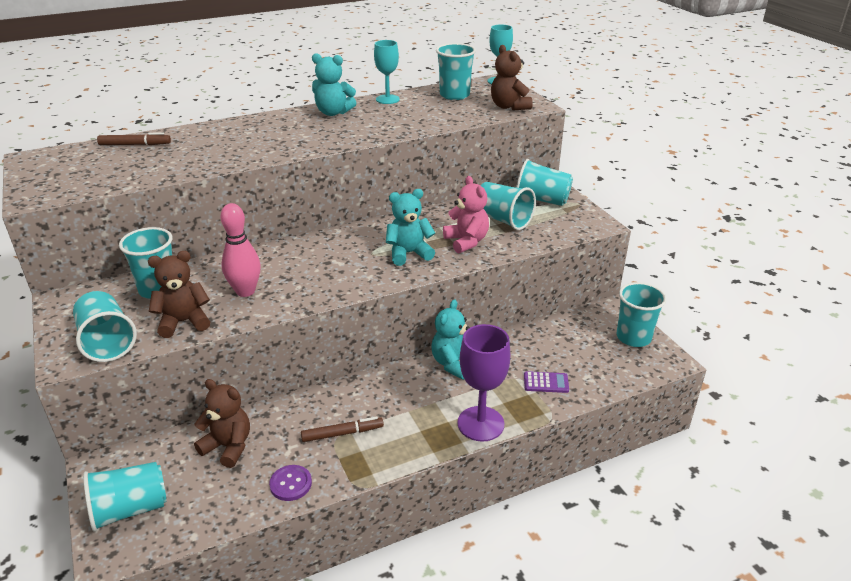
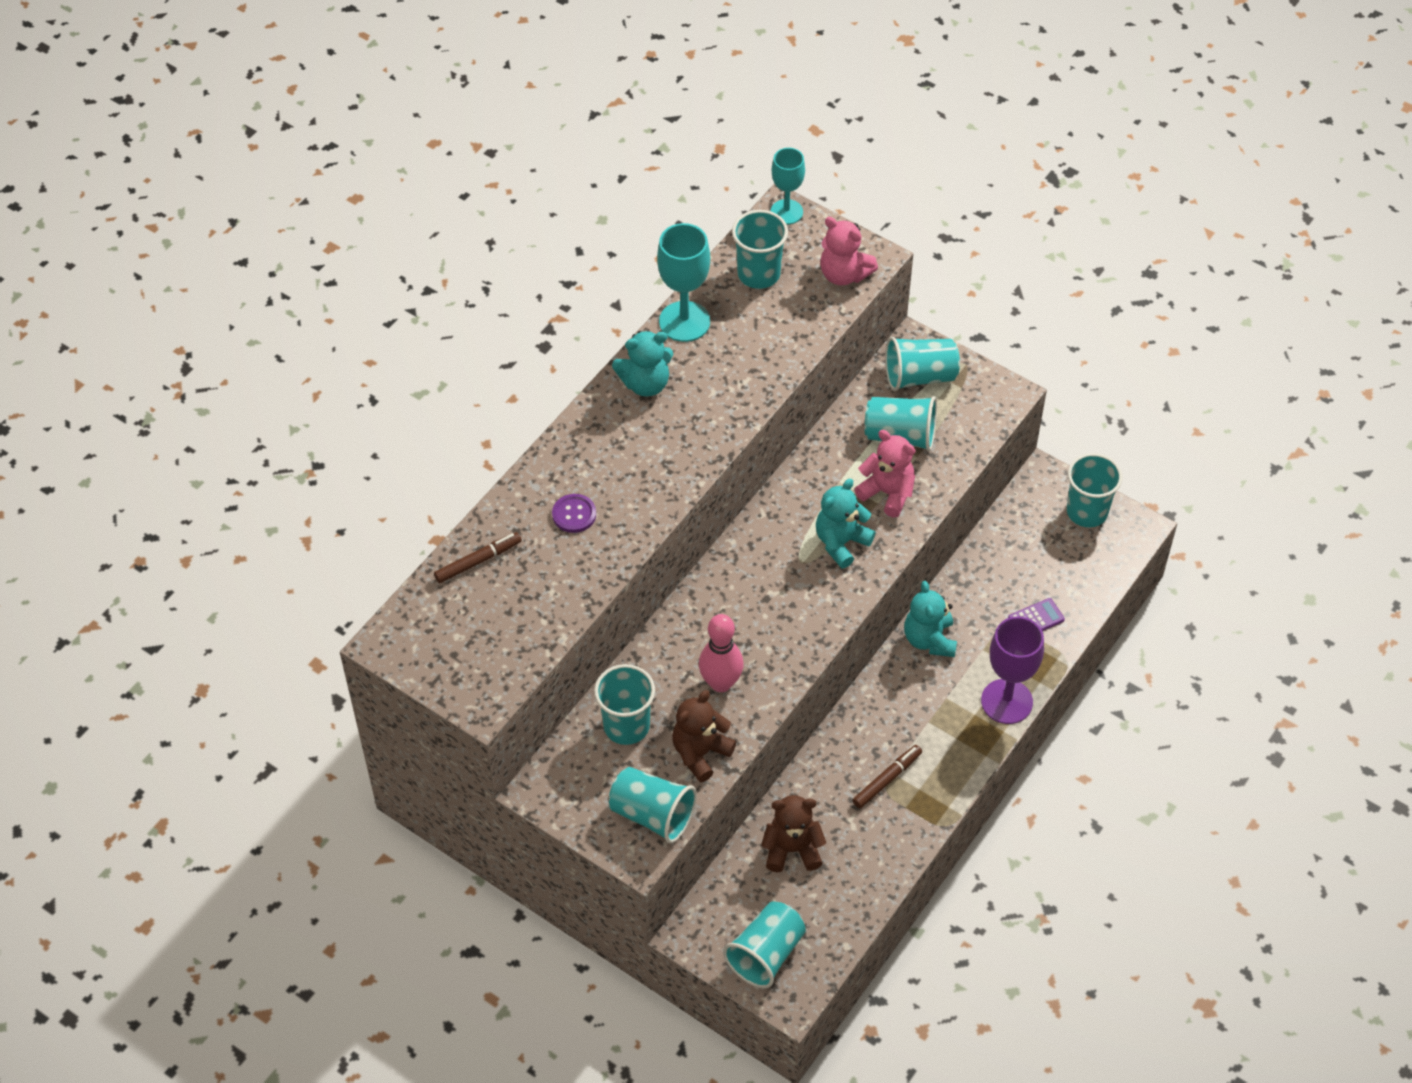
camera: 30 degrees left, 20 degrees up
(291, 484) = (885, 855): purple button -> purple button (574, 514)
(387, 99) = (684, 321): turquoise goblet -> turquoise goblet, size x1.51
(509, 106) = (844, 274): brown teddy bear -> pink teddy bear

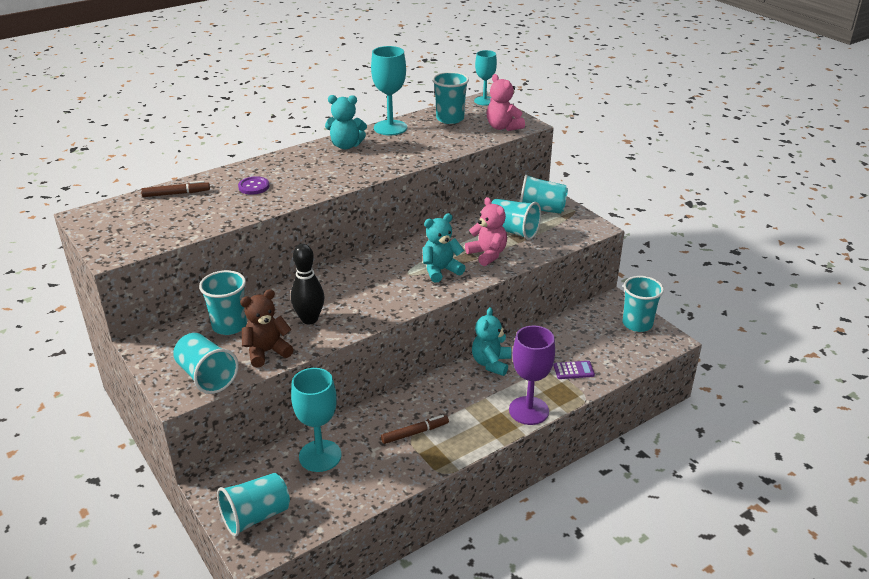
camera: 20 degrees right, 20 degrees down
(721, 683) = (309, 319): pink bowling pin -> black bowling pin
(792, 849) = (320, 456): brown teddy bear -> turquoise goblet

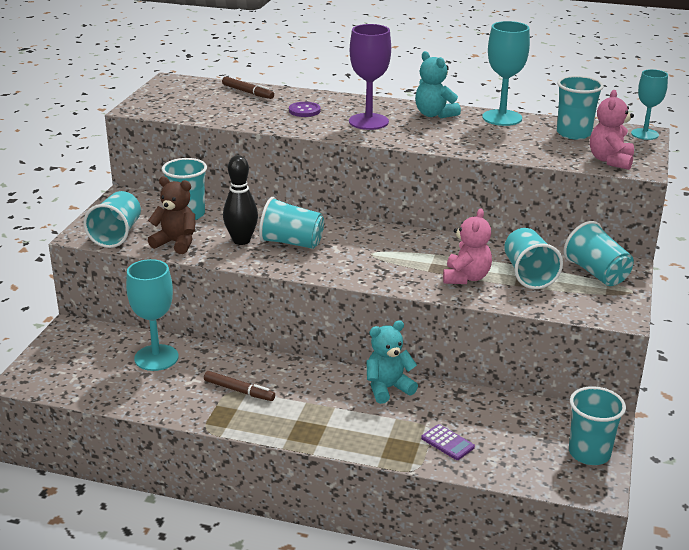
camera: 50 degrees right, 5 degrees down
(256, 516) = (59, 362): turquoise cup -> turquoise cup (291, 243)
(441, 270) = (401, 266): turquoise teddy bear -> none
(528, 410) = (349, 441): purple goblet -> purple goblet (368, 122)

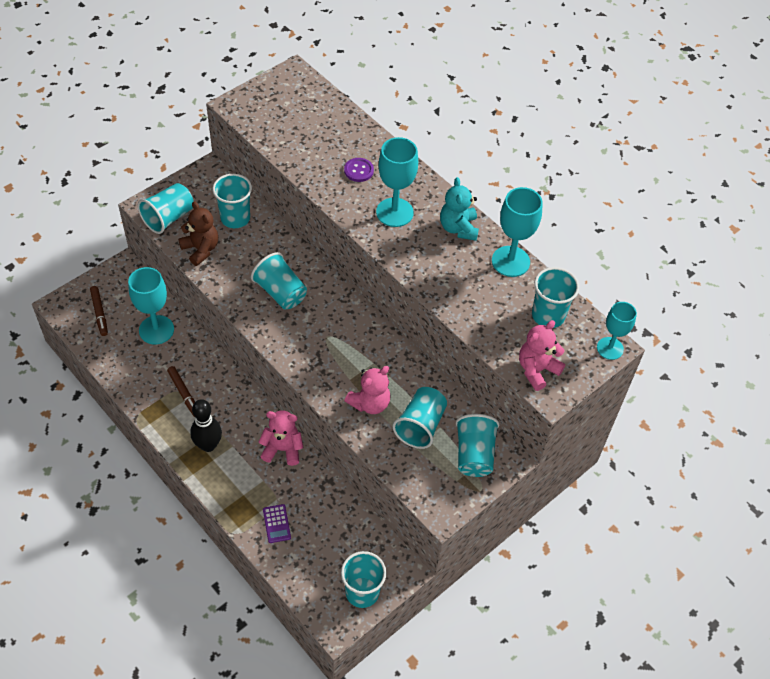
camera: 30 degrees right, 25 degrees up
(241, 240) = (247, 271): black bowling pin -> black bowling pin (208, 445)
(248, 92) = (338, 120): brown marker -> brown marker (99, 313)
(368, 122) = (394, 212): purple goblet -> turquoise goblet
(388, 388) = (282, 449): turquoise teddy bear -> pink teddy bear

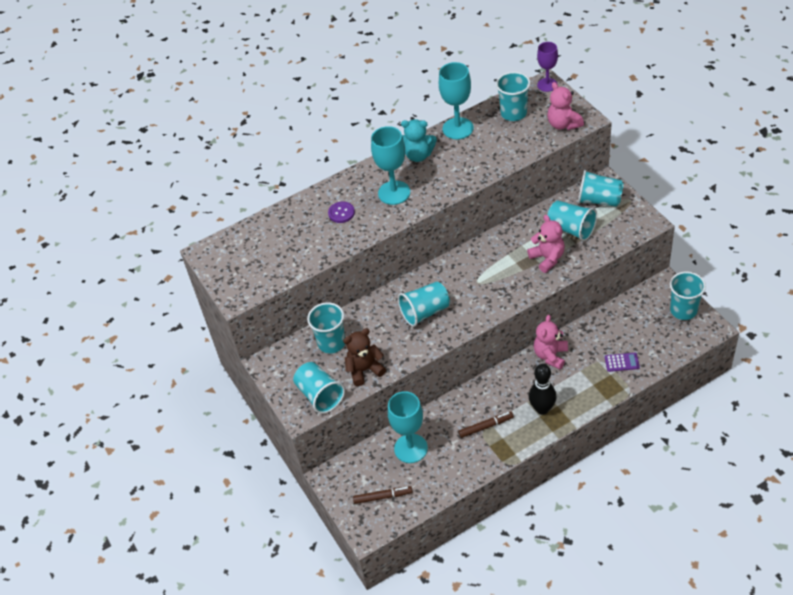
camera: 70 degrees left, 5 degrees down
(610, 348) = (547, 85): turquoise goblet -> purple goblet

